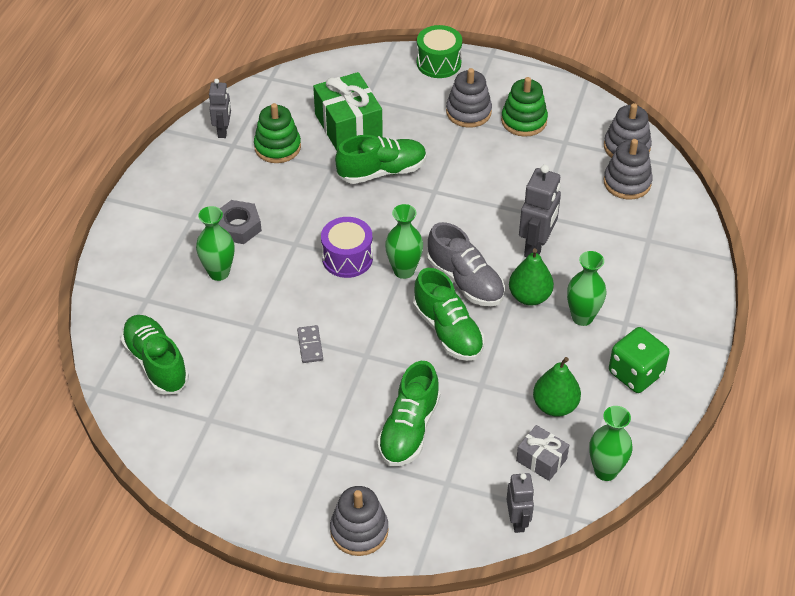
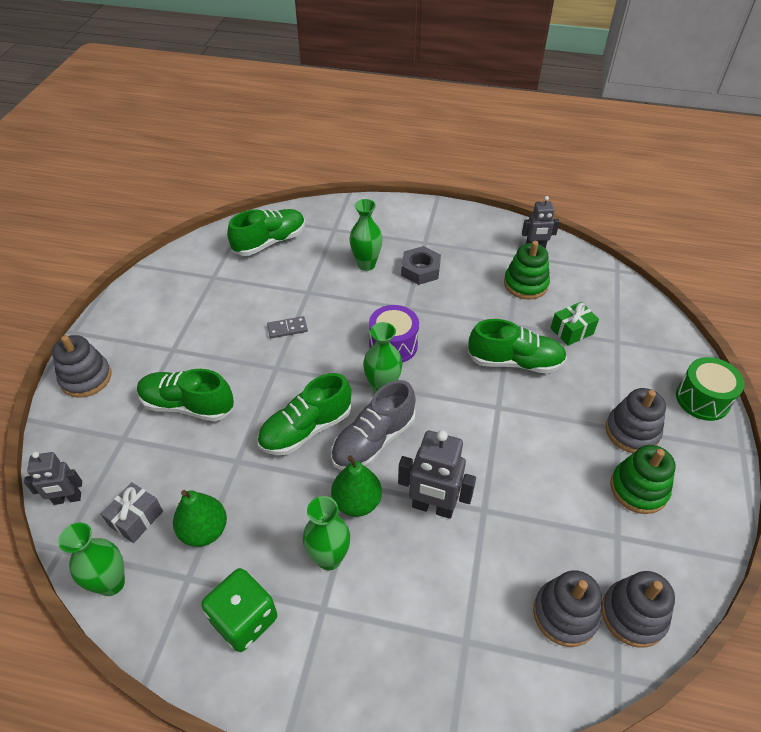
camera: 85 degrees right, 0 degrees up
(348, 126) = (571, 331): green gift -> green gift, size x0.55
(382, 171) = (515, 362): green shoe -> green shoe turned 60 degrees counterclockwise

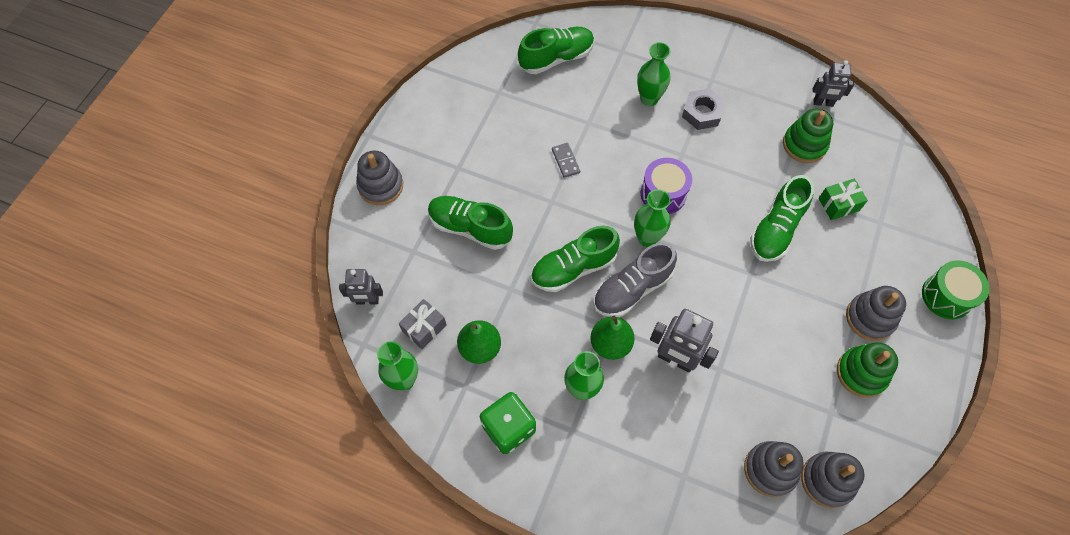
camera: 10 degrees right, 15 degrees up
(287, 329) = (565, 161): grey domino -> grey domino turned 75 degrees clockwise
(515, 362) = (776, 229): green shoe -> green shoe turned 105 degrees clockwise

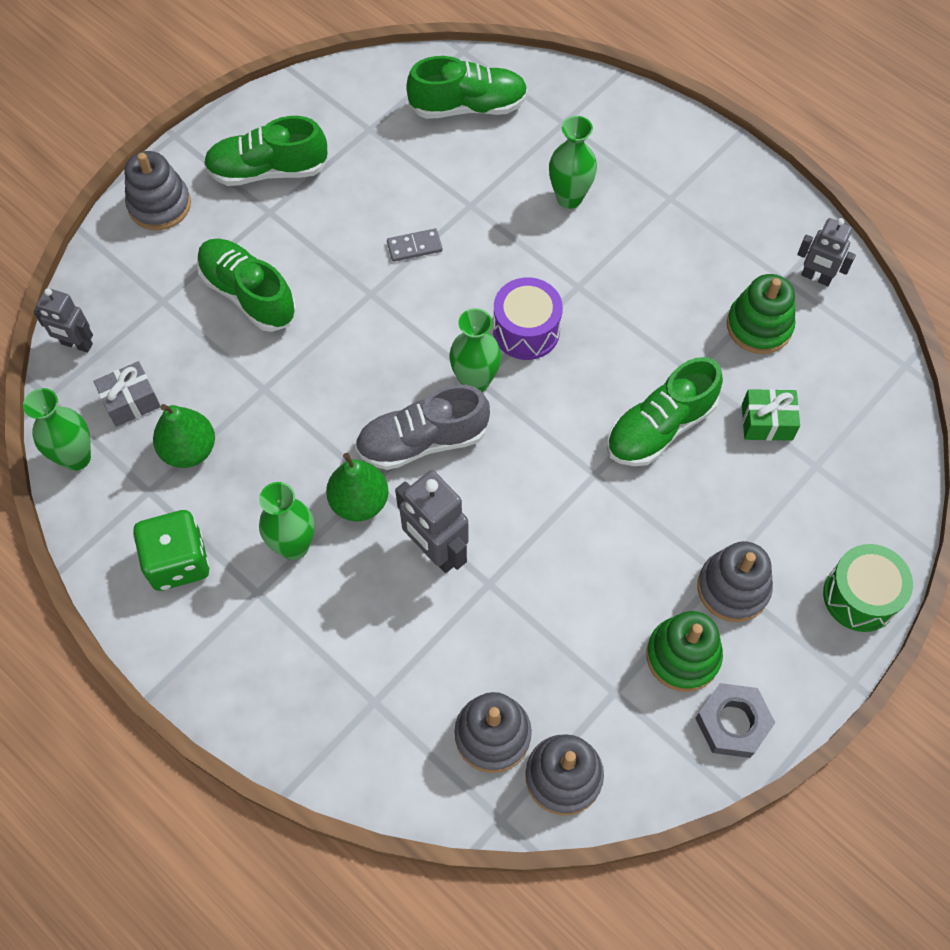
camera: 20 degrees right, 0 degrees up
(565, 161) = (414, 246): grey domino -> grey domino turned 75 degrees clockwise
(573, 268) = (357, 389): green shoe -> green shoe (268, 170)
(702, 113) = (634, 239): grey nut -> grey nut (732, 723)

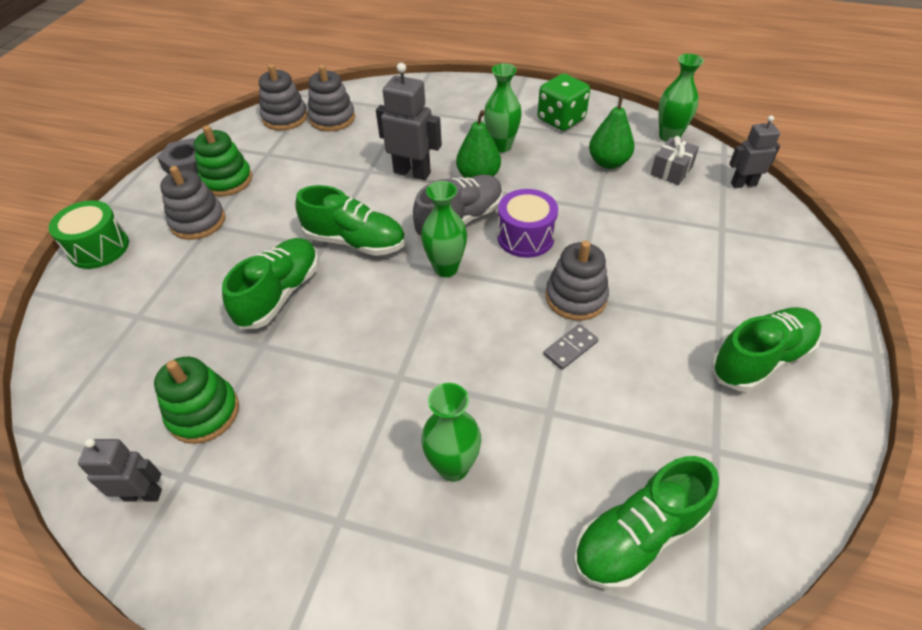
camera: 155 degrees right, 15 degrees down
(159, 205) = (809, 290): grey stacking toy -> grey stacking toy (576, 297)
(248, 294) = (667, 257): green shoe -> green shoe (355, 241)
(526, 330) = (426, 320): purple drum -> purple drum (525, 237)
(767, 422) = (185, 332): green gift -> none

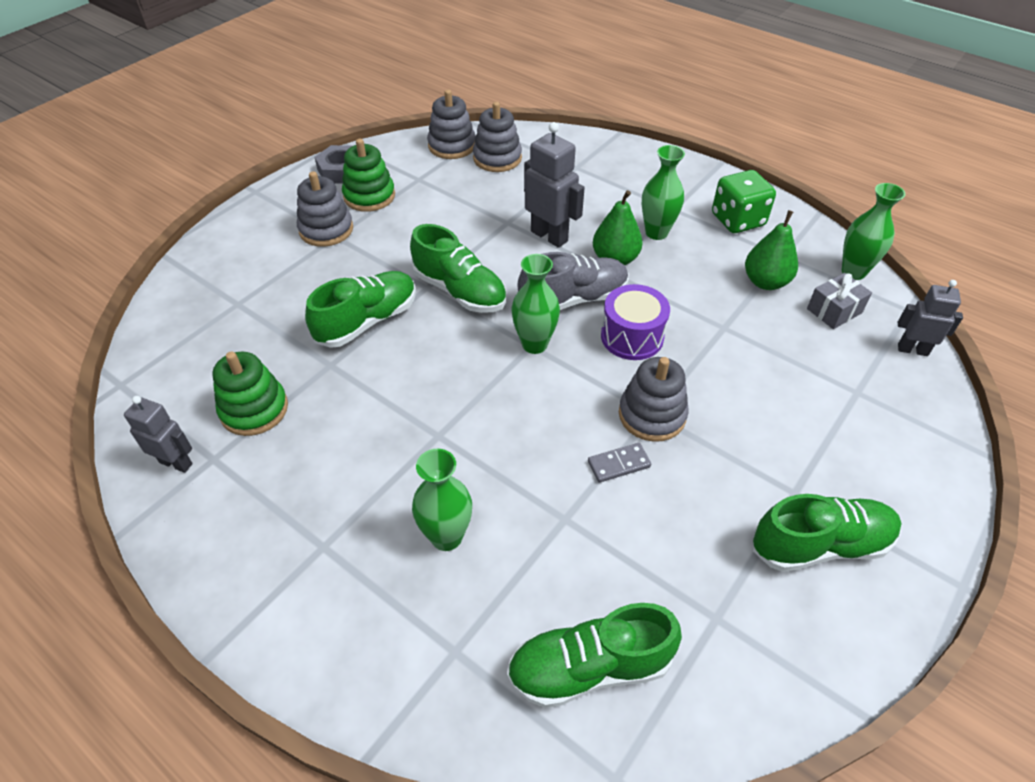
camera: 20 degrees right, 0 degrees up
(99, 248) = (232, 231): green drum -> none

